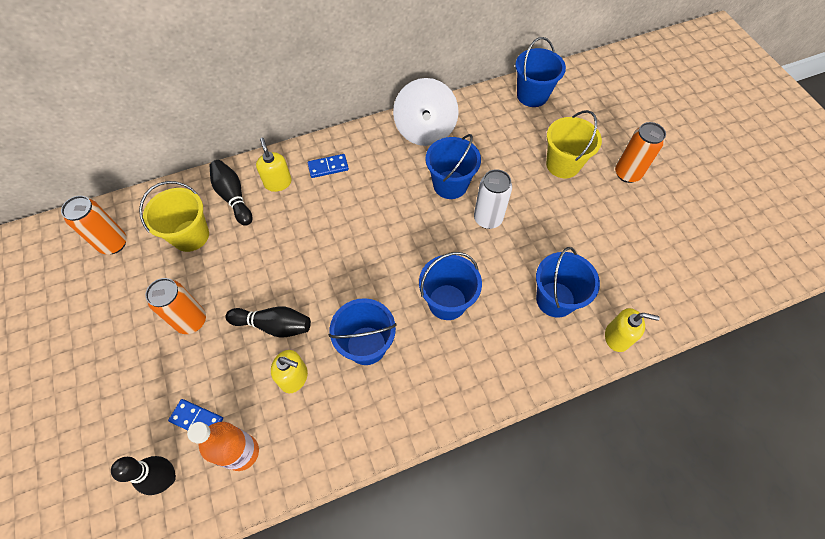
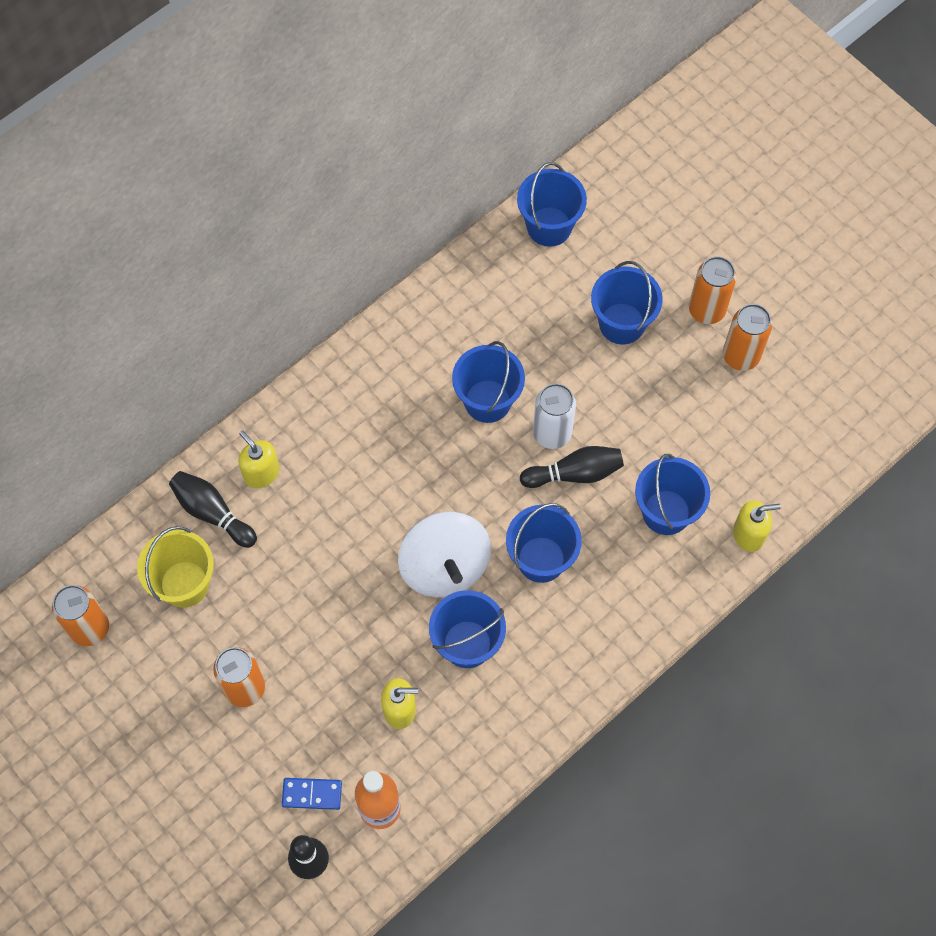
camera: 20 degrees left, 5 degrees up
(274, 325) = (347, 659): black bowling pin -> black bowling pin (575, 473)
(328, 167) = (318, 428): blue domino -> none
(425, 130) = (424, 329): white spinning top -> white spinning top (445, 566)
(563, 164) = (622, 323): yellow bucket -> blue bucket
(645, 210) = (740, 356): none -> orange can

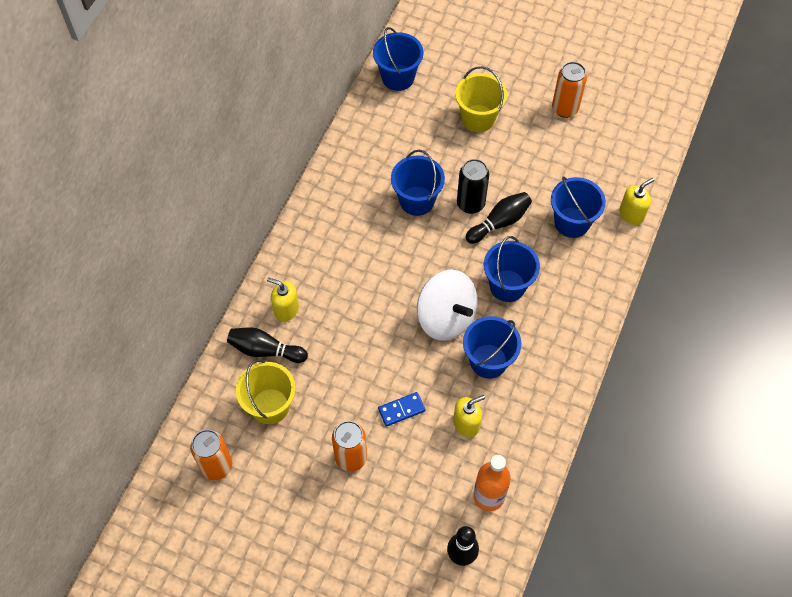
camera: 25 degrees left, 5 degrees down
(312, 794) = (436, 508): blue domino -> blue domino (401, 410)
(552, 433) = (470, 204): white can -> black can
(622, 323) = (478, 118): blue bucket -> yellow bucket
(706, 310) = (527, 89): orange can -> none

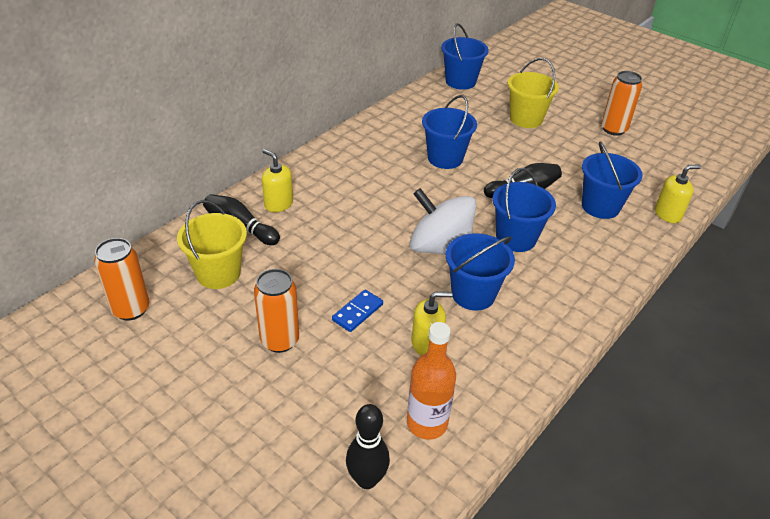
camera: 15 degrees right, 20 degrees down
(401, 410) = (357, 312): blue domino -> blue domino turned 45 degrees counterclockwise
(446, 317) = (439, 247): white spinning top -> white spinning top turned 150 degrees clockwise
(470, 204) = (498, 171): black can -> none

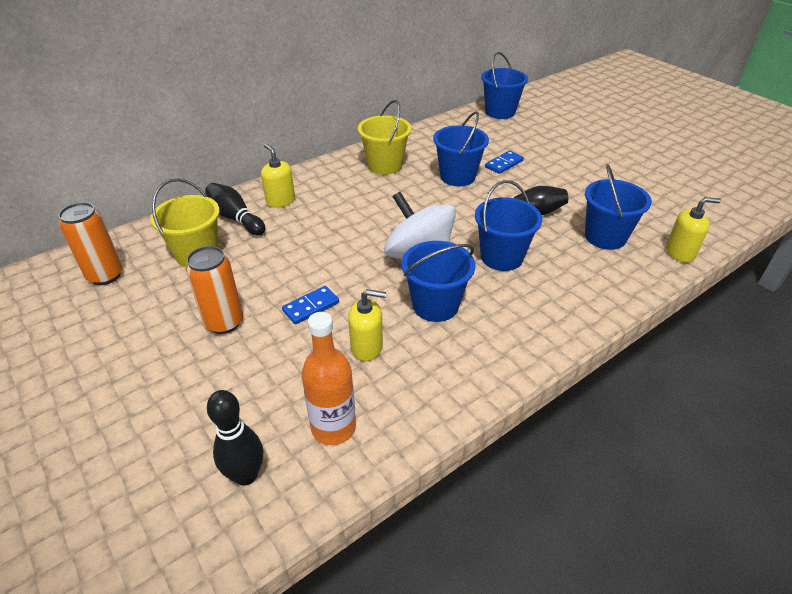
camera: 15 degrees right, 0 degrees up
(484, 140) = (504, 164): none -> blue domino
(526, 119) = (554, 149): yellow bucket -> yellow bucket (385, 165)
(613, 129) = (645, 166): orange can -> none

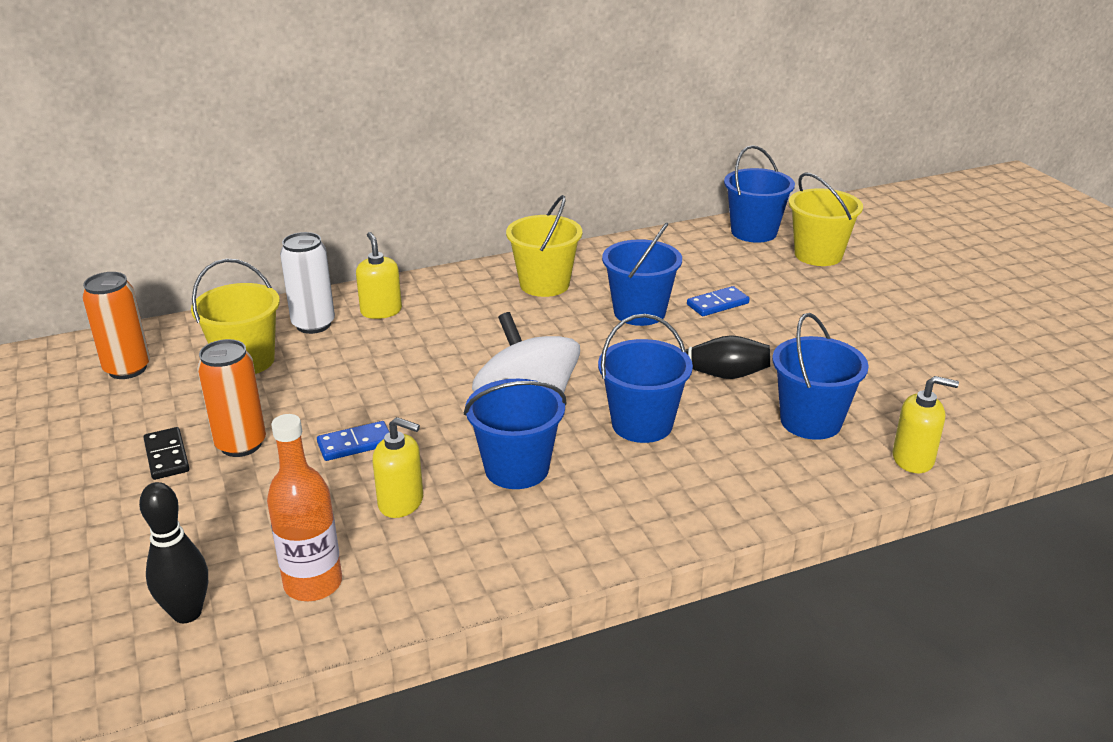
camera: 15 degrees right, 10 degrees down
(169, 343) = (166, 456): none -> black domino
(235, 218) = (313, 324): black bowling pin -> white can
(547, 122) = (818, 255): none -> yellow bucket

